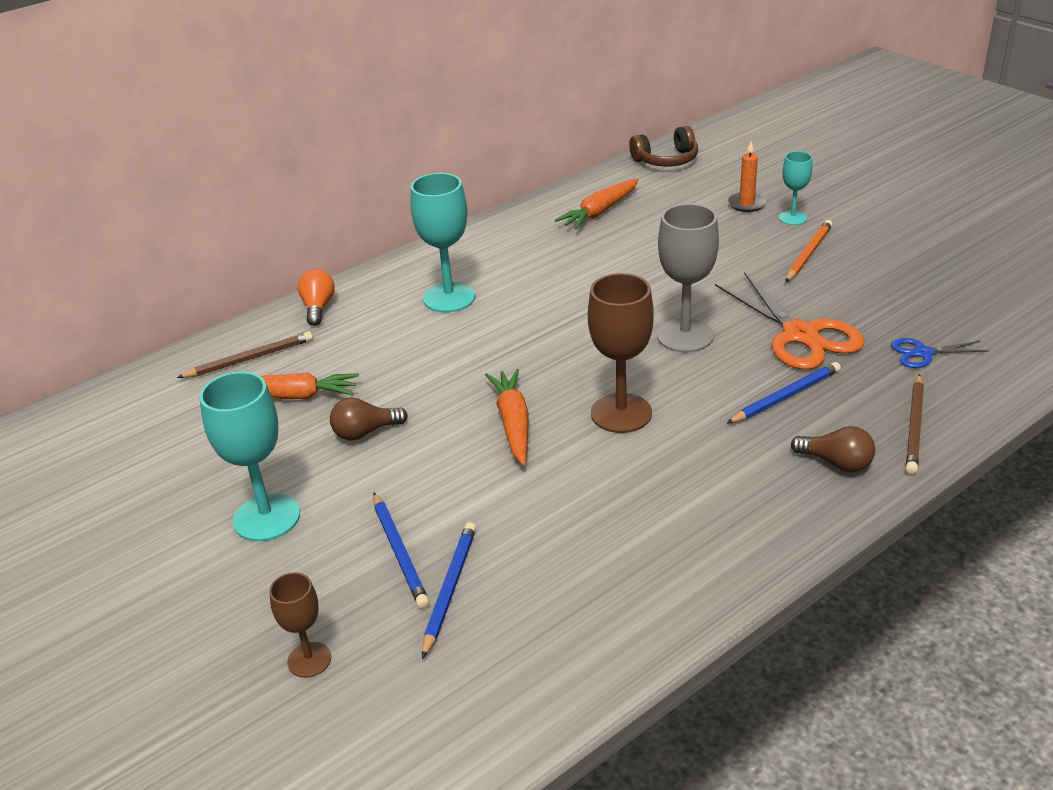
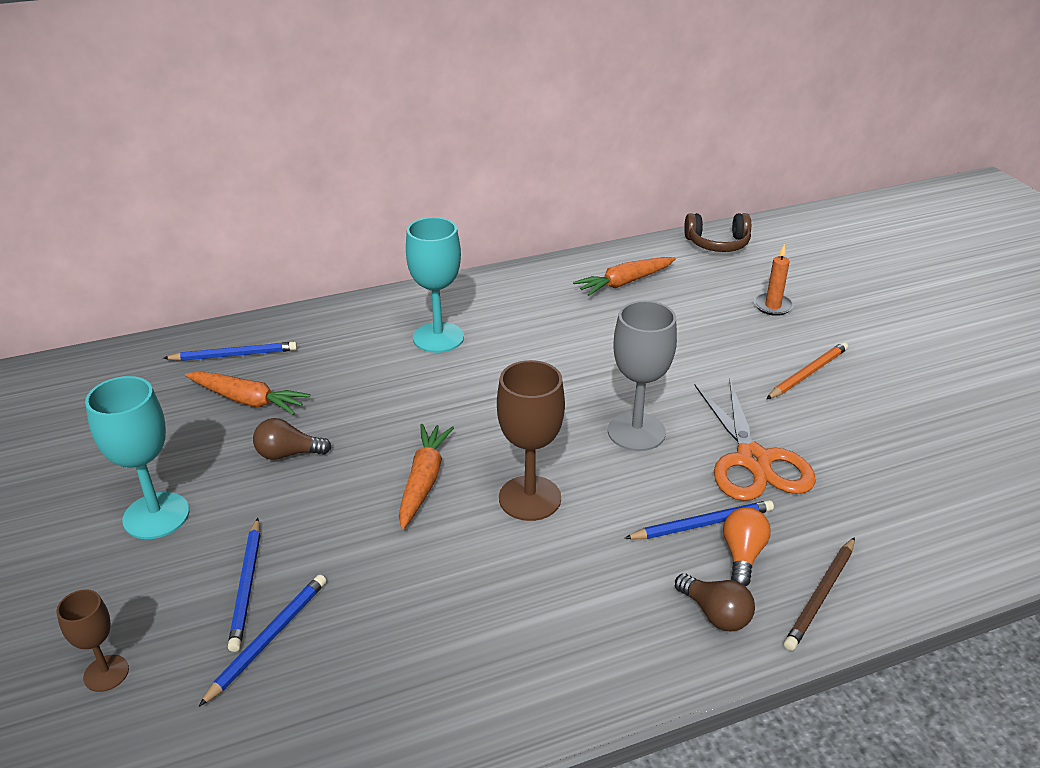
camera: 15 degrees right, 0 degrees up
(249, 359) = (234, 355): brown pencil -> blue pencil
(318, 308) = (320, 320): orange light bulb -> orange light bulb (742, 555)
(792, 218) = (812, 331): turquoise goblet -> none
(923, 353) = (873, 514): blue scissors -> none

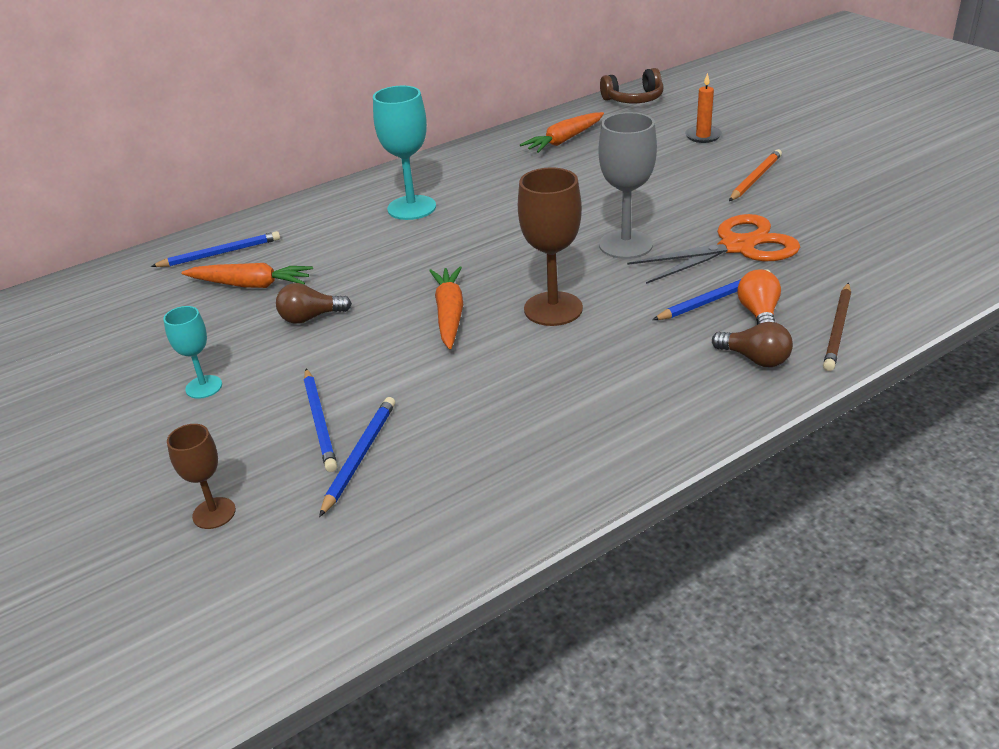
camera: 10 degrees left, 0 degrees up
(156, 516) = (204, 387): turquoise goblet -> turquoise goblet, size x0.57
(753, 460) = (737, 247): orange scissors -> orange scissors turned 90 degrees counterclockwise

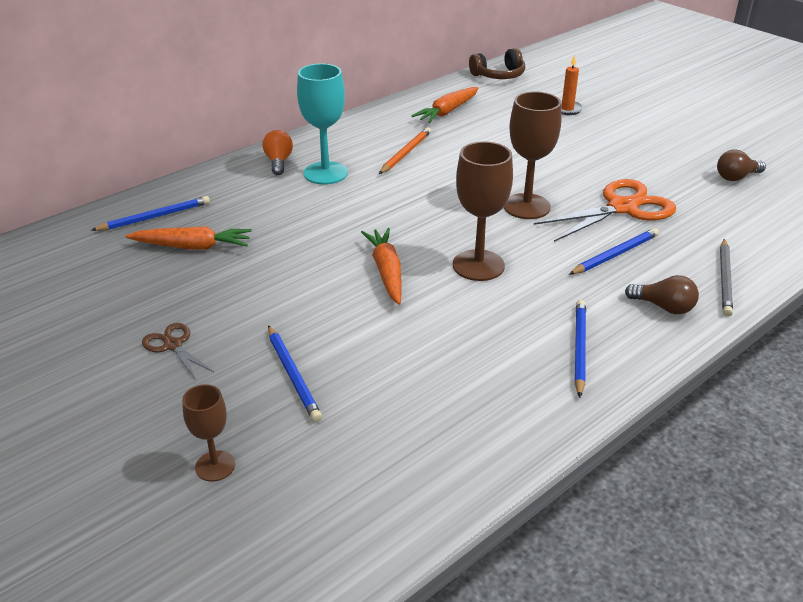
camera: 10 degrees left, 0 degrees up
(204, 387) = (173, 345): turquoise goblet -> brown scissors
(310, 317) = (258, 277): brown light bulb -> brown light bulb (736, 177)
(359, 456) = (339, 406): blue pencil -> blue pencil (579, 348)
(625, 245) = (526, 206): grey goblet -> brown goblet
(755, 178) = (621, 147): orange pencil -> orange pencil (405, 153)
(759, 314) = (656, 267): orange light bulb -> orange light bulb (278, 162)
(838, 329) = (725, 279): brown pencil -> grey pencil

